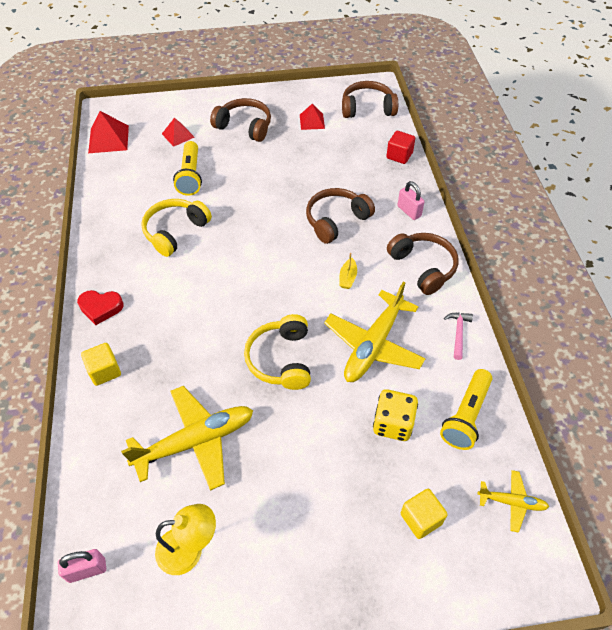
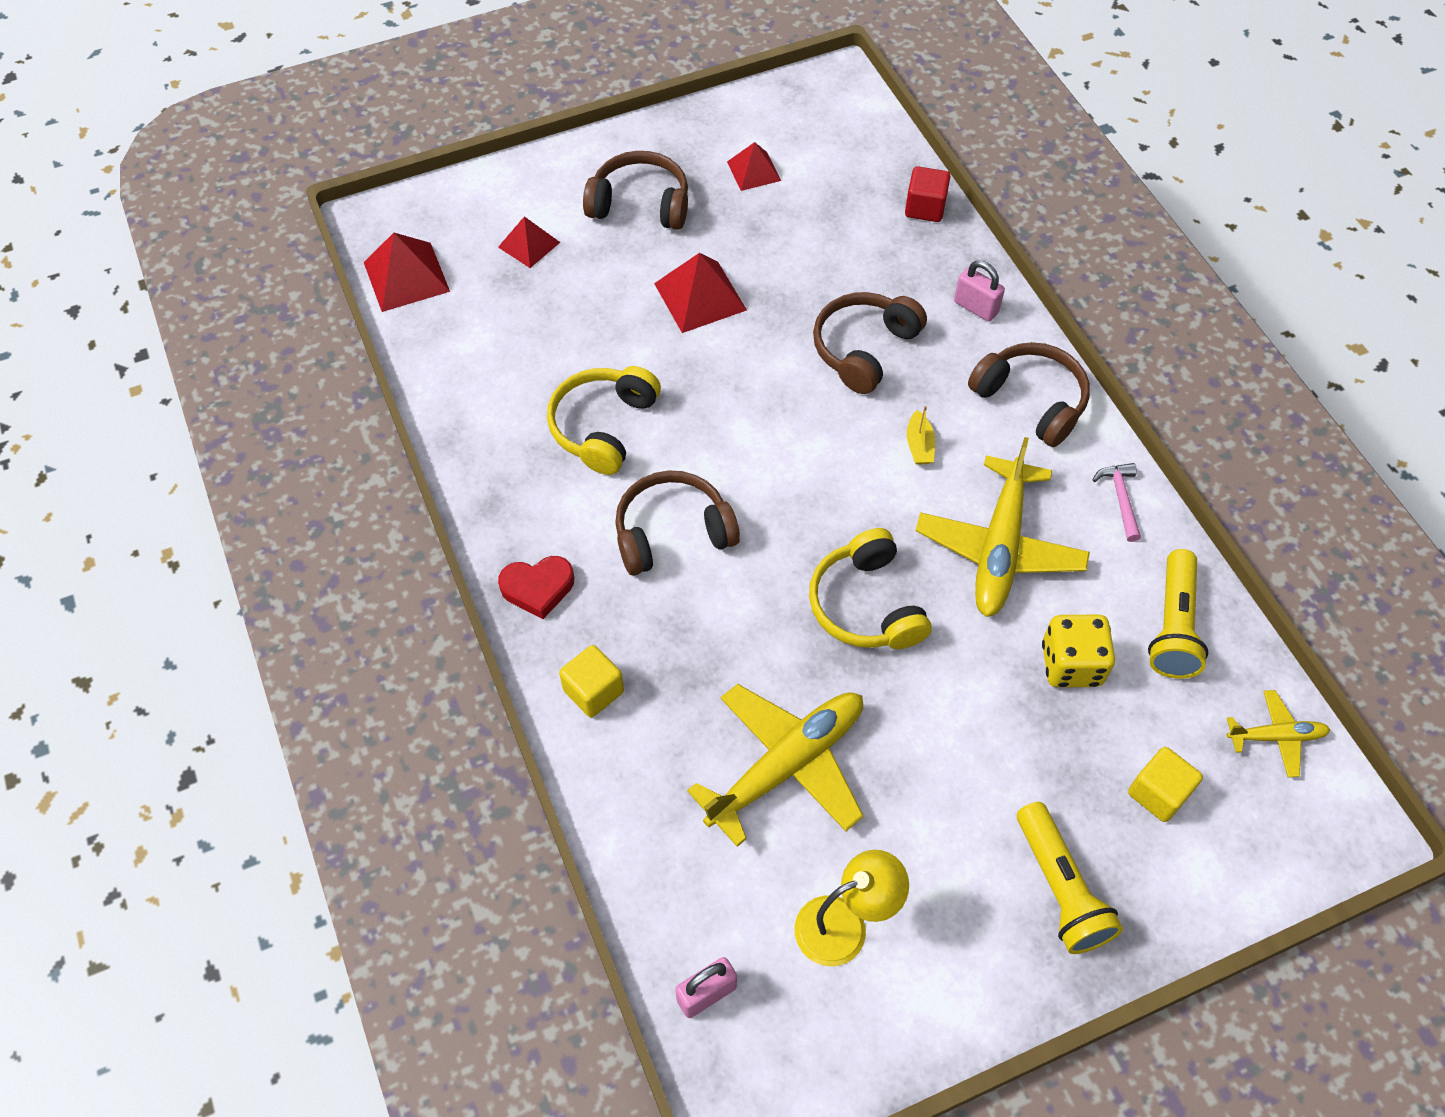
camera: 15 degrees left, 5 degrees up
(190, 176) = (585, 318): yellow flashlight -> yellow flashlight (1060, 888)
(256, 177) = (700, 296): none -> red pyramid
(367, 108) = (839, 126): brown headphones -> brown headphones (672, 532)

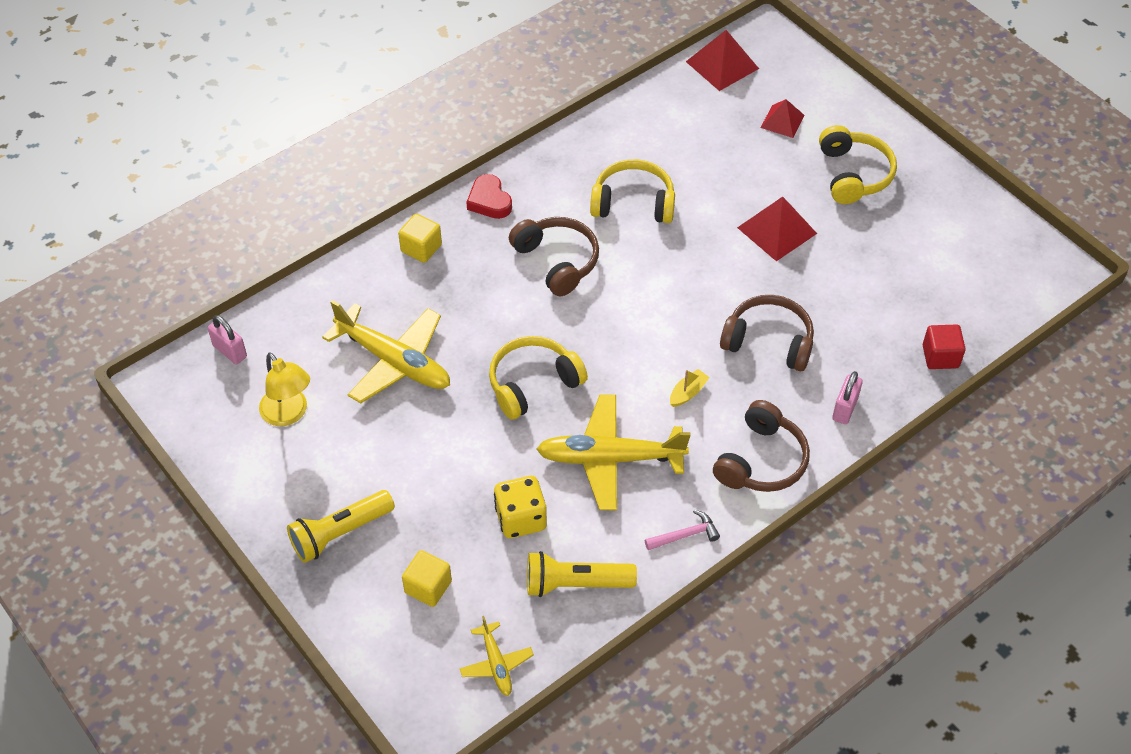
camera: 75 degrees right, 5 degrees down
(640, 204) = (854, 174): brown headphones -> yellow headphones
(753, 171) = (924, 236): red pyramid -> none
(919, 445) = (688, 393): yellow boat -> yellow boat turned 150 degrees clockwise

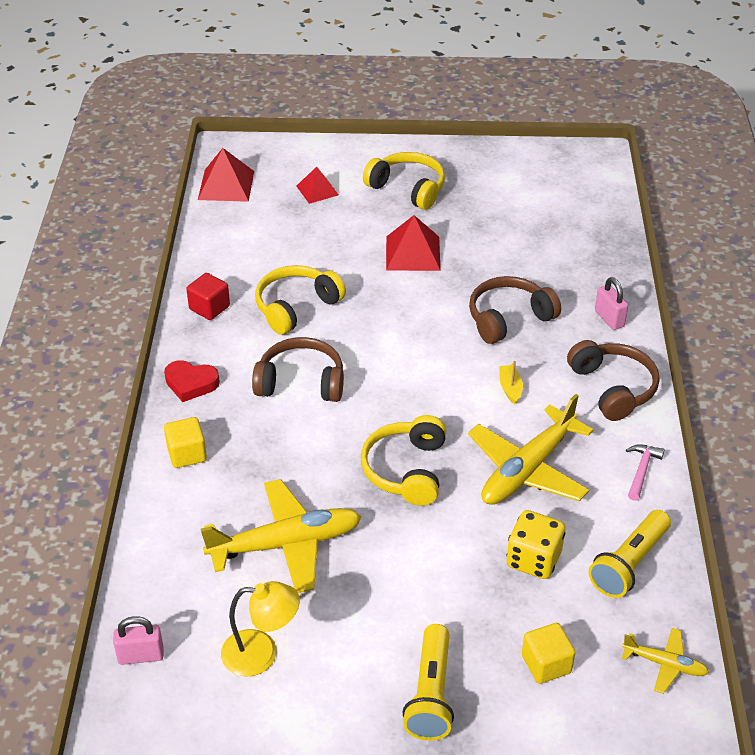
camera: 50 degrees left, 10 degrees down
(940, 356) = (611, 248): red cube -> red cube (209, 308)

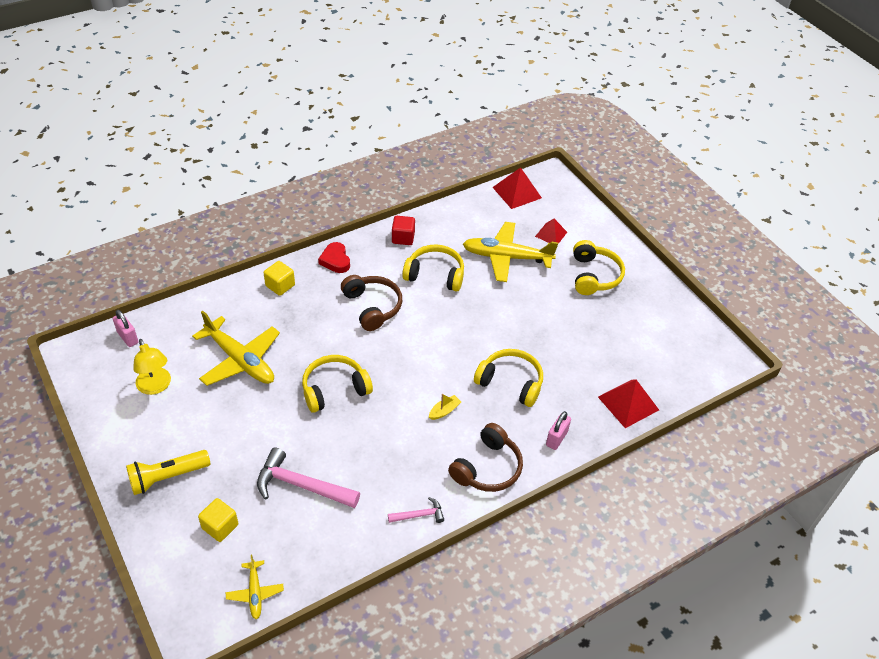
camera: 55 degrees right, 5 degrees up
(413, 253) = (532, 306): red pyramid -> red pyramid (628, 403)
(508, 318) = (510, 382): brown headphones -> yellow headphones
(528, 469) = (377, 450): yellow plane -> yellow plane (507, 257)
(533, 559) = (301, 485): yellow dice -> pink hammer
(629, 564) = (329, 540): yellow flashlight -> none

